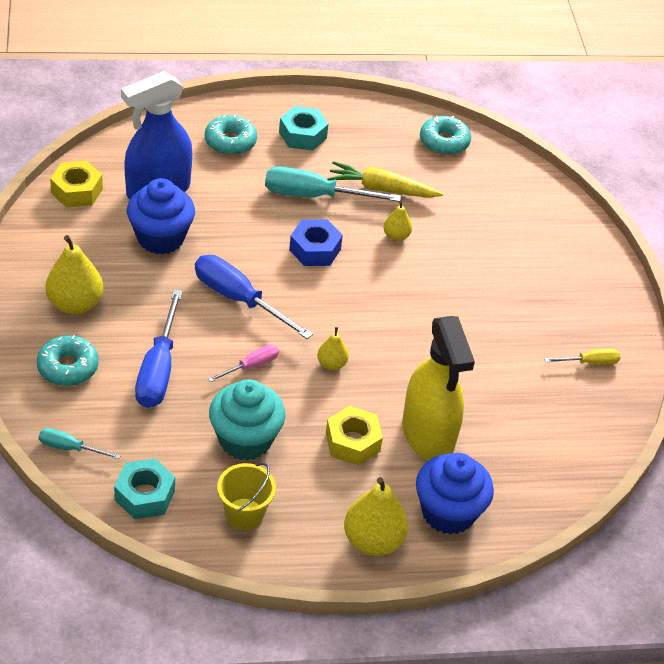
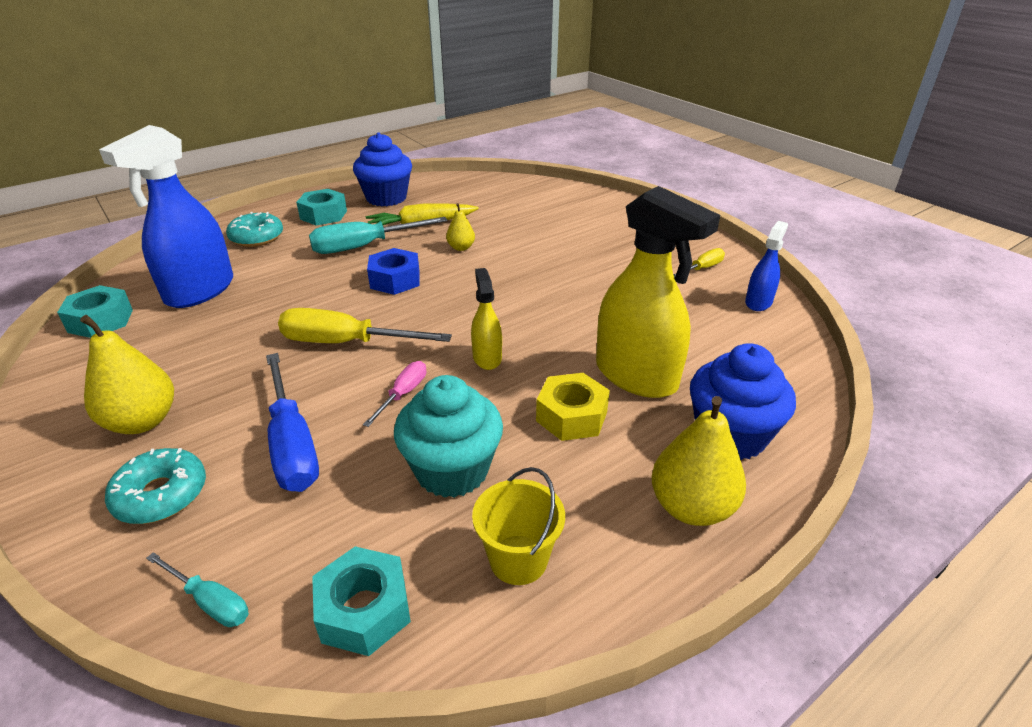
camera: 25 degrees left, 10 degrees down
(70, 448) = (210, 601): turquoise screwdriver -> turquoise screwdriver turned 135 degrees counterclockwise
(77, 191) = (101, 321): yellow nut -> turquoise nut
(160, 238) = (224, 325): blue cupcake -> blue cupcake (386, 198)
(239, 299) = (346, 343): blue screwdriver -> yellow screwdriver
(331, 364) = (487, 358): yellow pear -> yellow spray bottle
(444, 142) = (447, 186): turquoise donut -> none
(599, 421) = (758, 302): none -> blue spray bottle

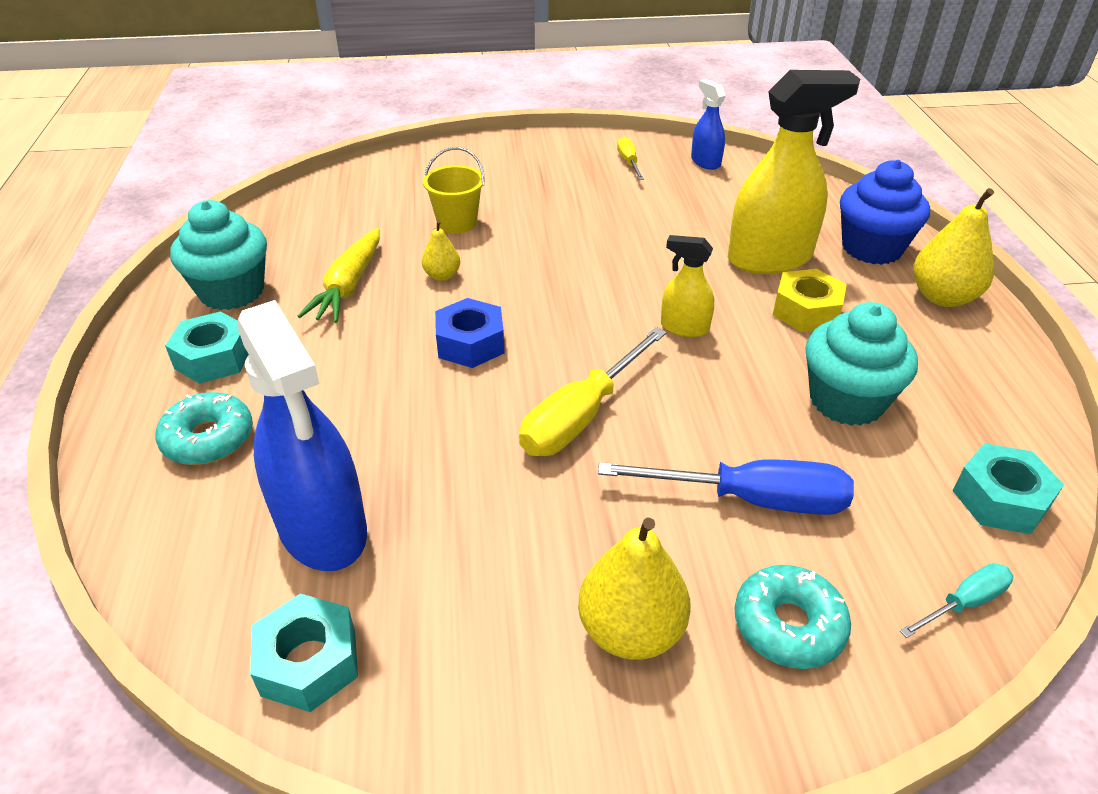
camera: 60 degrees left, 5 degrees up
(365, 246) = (357, 345): turquoise screwdriver -> none
(386, 198) = (232, 291): blue cupcake -> turquoise cupcake
(403, 394) = (711, 399): pink screwdriver -> none
(518, 559) = (969, 397): yellow bucket -> yellow bucket (457, 223)

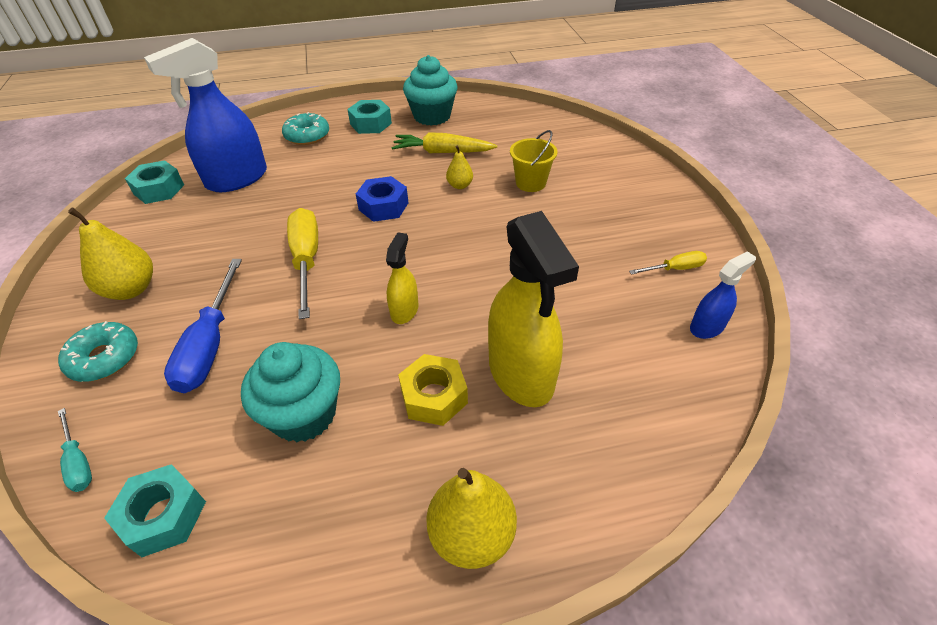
camera: 85 degrees right, 5 degrees up
(582, 416) = (306, 260): yellow screwdriver -> yellow screwdriver turned 45 degrees clockwise
(871, 248) = (564, 472): blue cupcake -> none

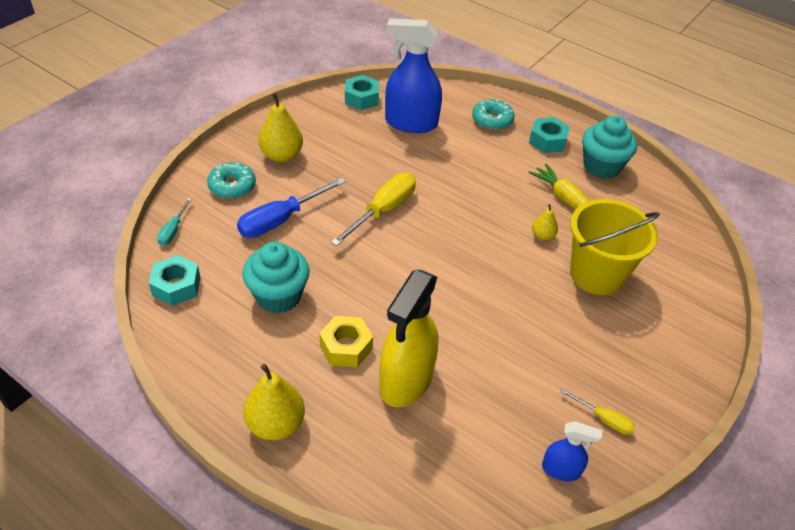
camera: 45 degrees right, 0 degrees up
(383, 206) = (472, 211): blue nut -> none
(404, 310) = (395, 287): yellow spray bottle -> none
(530, 183) = (597, 274): yellow bucket -> yellow bucket, size x1.81

